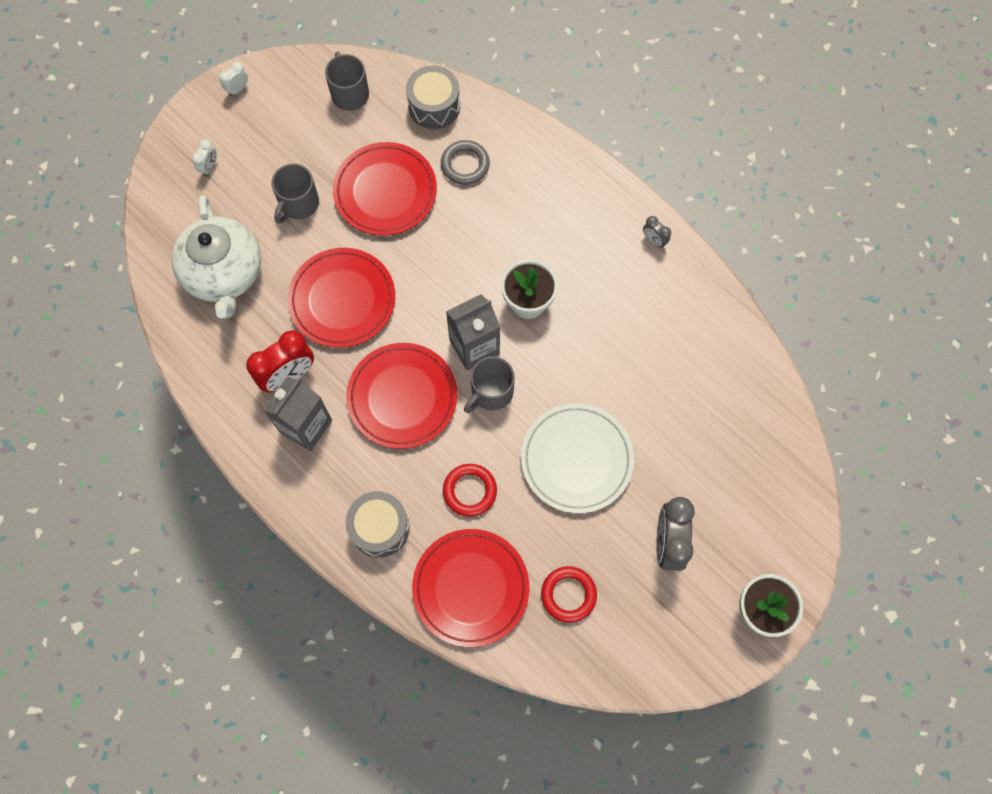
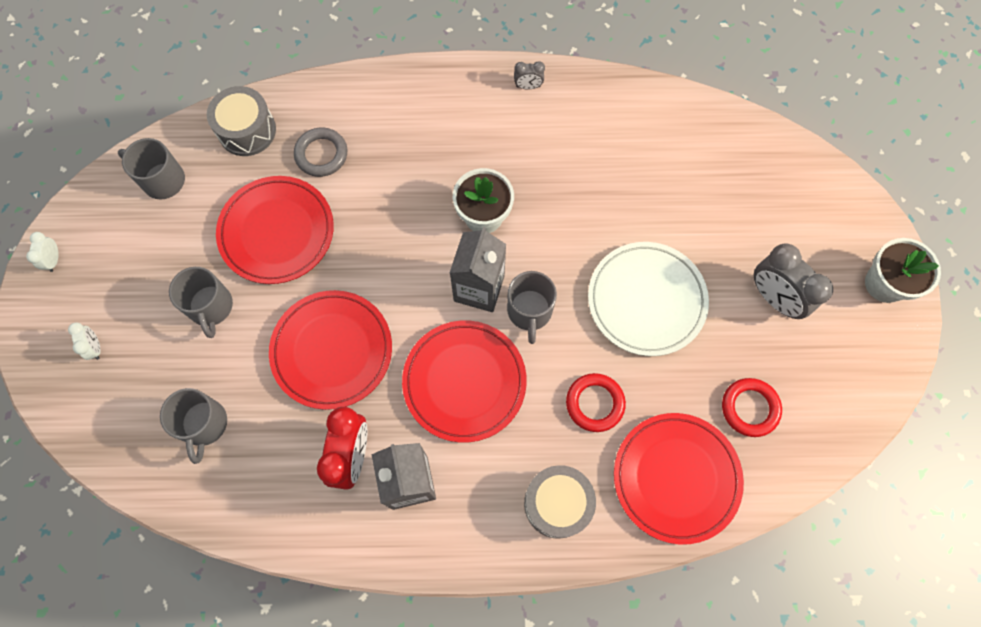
camera: 45 degrees left, 0 degrees up
(224, 274) = (204, 424): white teapot -> grey mug

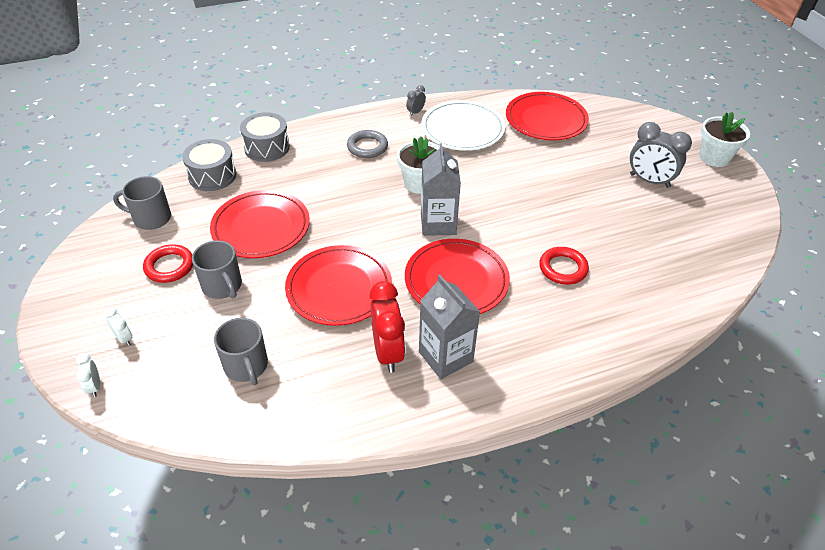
camera: 20 degrees left, 25 degrees down
(54, 260) = (67, 289): white clock -> white clock (94, 387)
(321, 154) = (278, 176): grey ring -> grey ring (367, 147)
(528, 86) = (415, 112): grey clock -> grey clock turned 150 degrees clockwise
(529, 311) = (483, 228): grey mug -> none
(557, 503) = (571, 337): grey drum -> grey drum (267, 147)
(646, 300) = (564, 202): white plate -> white plate (462, 129)
(676, 478) = (650, 297): red plate -> red plate (546, 120)
(750, 408) = (674, 243): red ring -> red ring (169, 266)

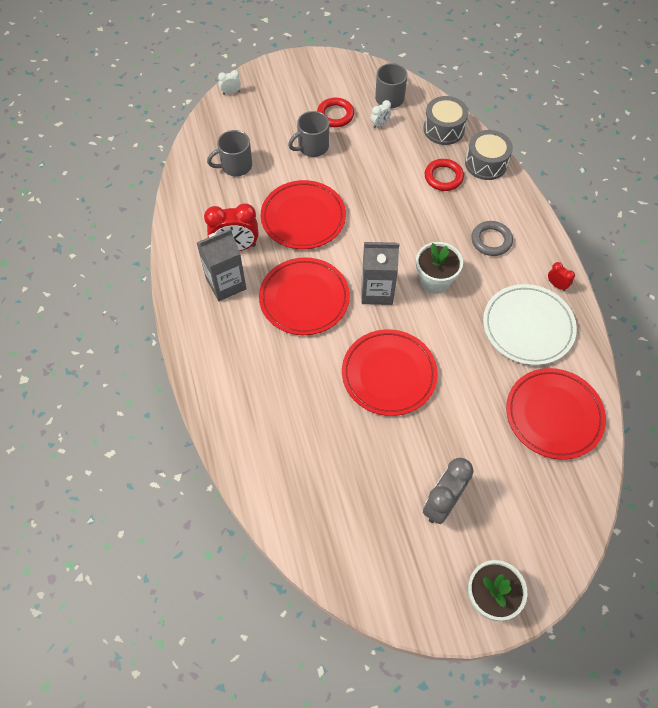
camera: 95 degrees right, 15 degrees up
(124, 338) = (268, 100): white clock -> white clock (380, 124)
(261, 228) = (376, 165): red plate -> red plate (389, 374)
(415, 112) = (556, 285): grey clock -> red clock
(563, 268) = (312, 385): red ring -> red ring (443, 177)

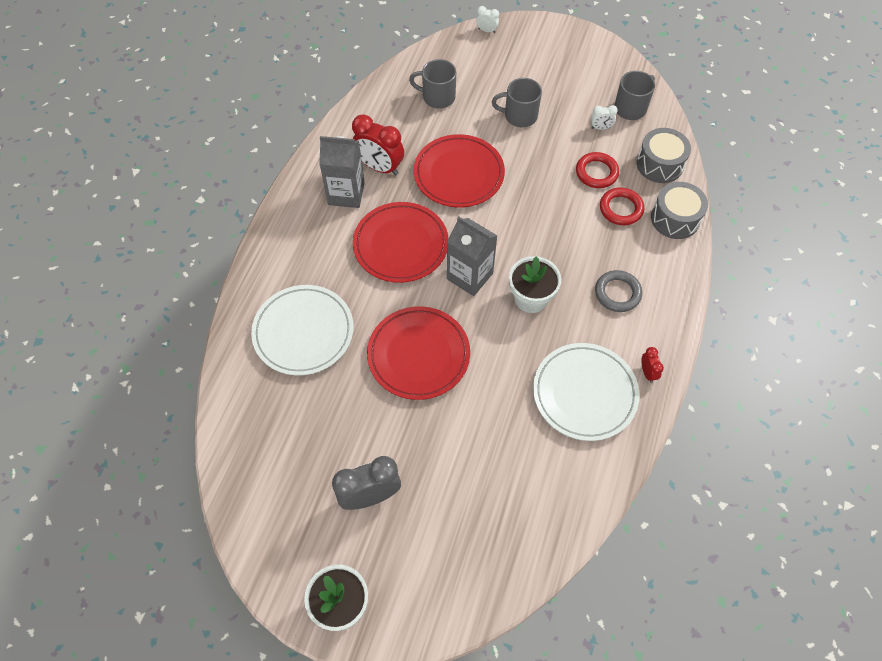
camera: 35 degrees right, 0 degrees up
(285, 414) = (303, 332): none -> white plate
(335, 115) = (565, 98): red ring -> red ring (596, 172)
(553, 415) = (539, 489): red plate -> none

